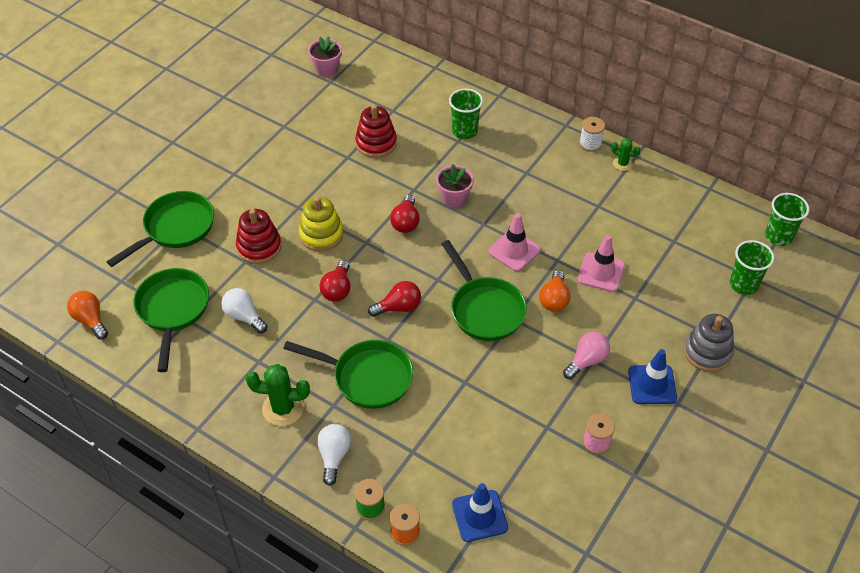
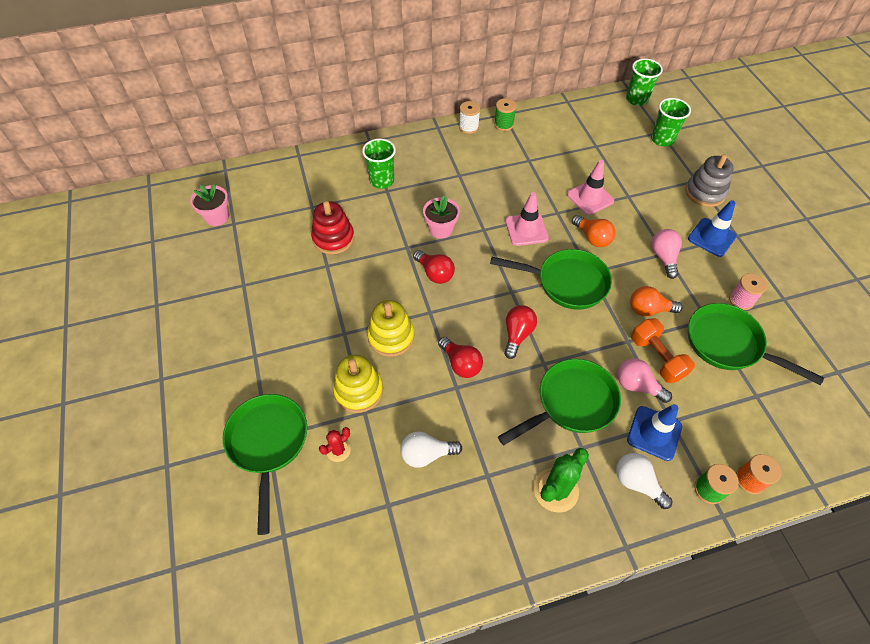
camera: 50 degrees left, 5 degrees up
(90, 320) = (305, 599): orange light bulb -> orange light bulb (648, 310)
(173, 310) = (364, 511): green pan -> green pan (728, 344)
(204, 267) = (338, 450): none -> red cactus
(259, 247) = (358, 390): red stacking toy -> yellow stacking toy
(425, 411) = (637, 386): none -> pink light bulb
(467, 411) = (657, 358): none -> orange dumbbell
(479, 516) = (764, 416): blue traffic cone -> blue traffic cone (654, 433)
(622, 164) = (503, 124): green cactus -> green spool

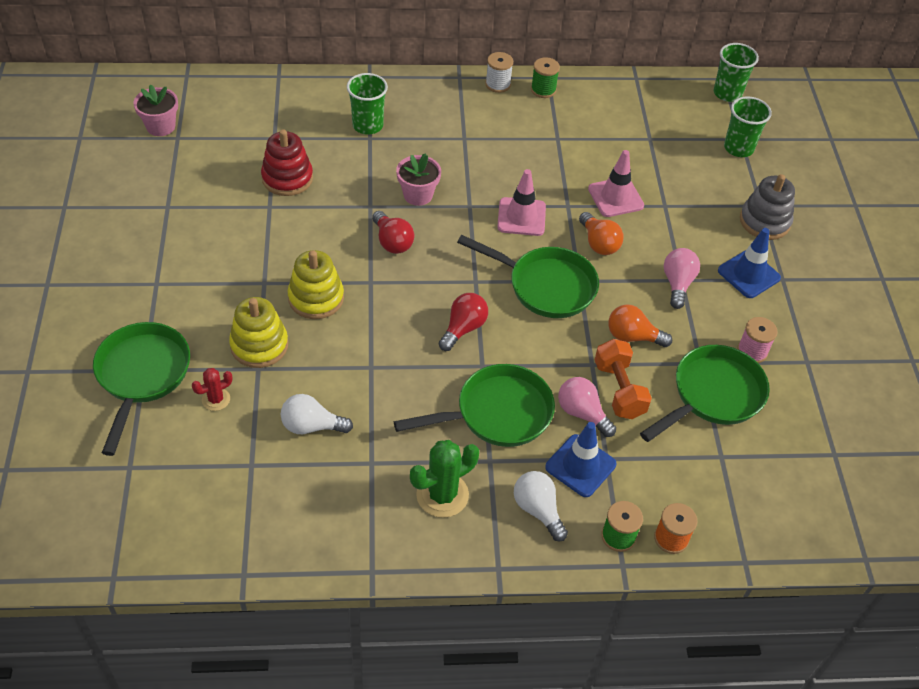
camera: 10 degrees right, 5 degrees down
(461, 364) = (385, 344): red light bulb -> none
(728, 344) = (713, 395): green pan -> green pan turned 90 degrees clockwise

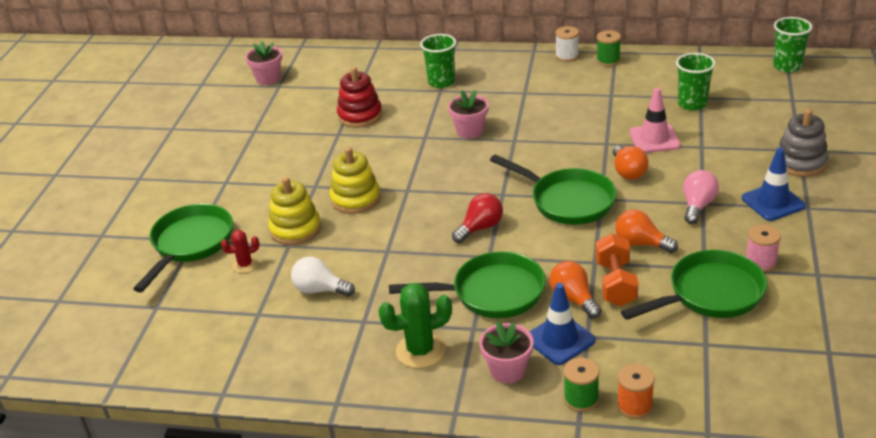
camera: 20 degrees right, 15 degrees down
(392, 242) = (436, 163): red light bulb -> none
(521, 217) = (560, 150): pink traffic cone -> none
(538, 510) = (507, 370): white light bulb -> pink flower pot
(582, 413) = (574, 299): pink light bulb -> orange light bulb
(738, 148) = (788, 106): green cup -> green cup (692, 104)

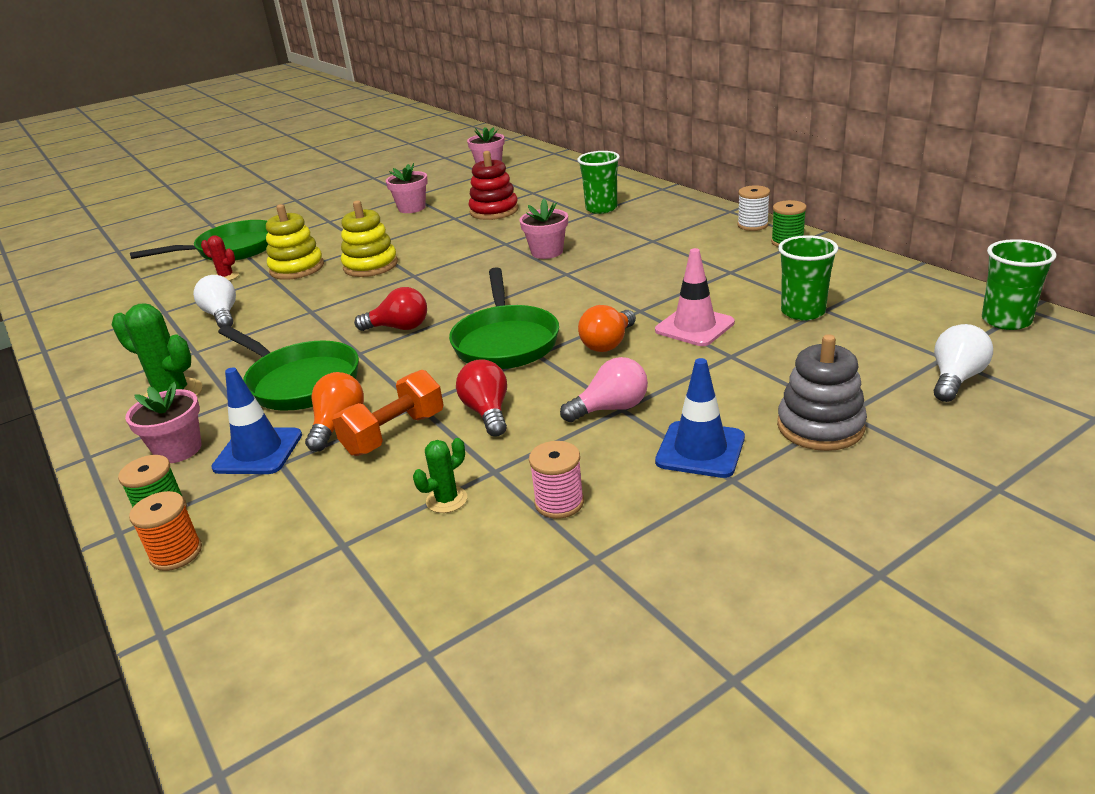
camera: 45 degrees right, 5 degrees down
(280, 141) = (412, 208): none -> pink flower pot
(641, 243) = (487, 412): orange light bulb -> red light bulb
(710, 294) = (446, 500): green pan -> green cactus
(814, 109) = (955, 379): none -> white light bulb

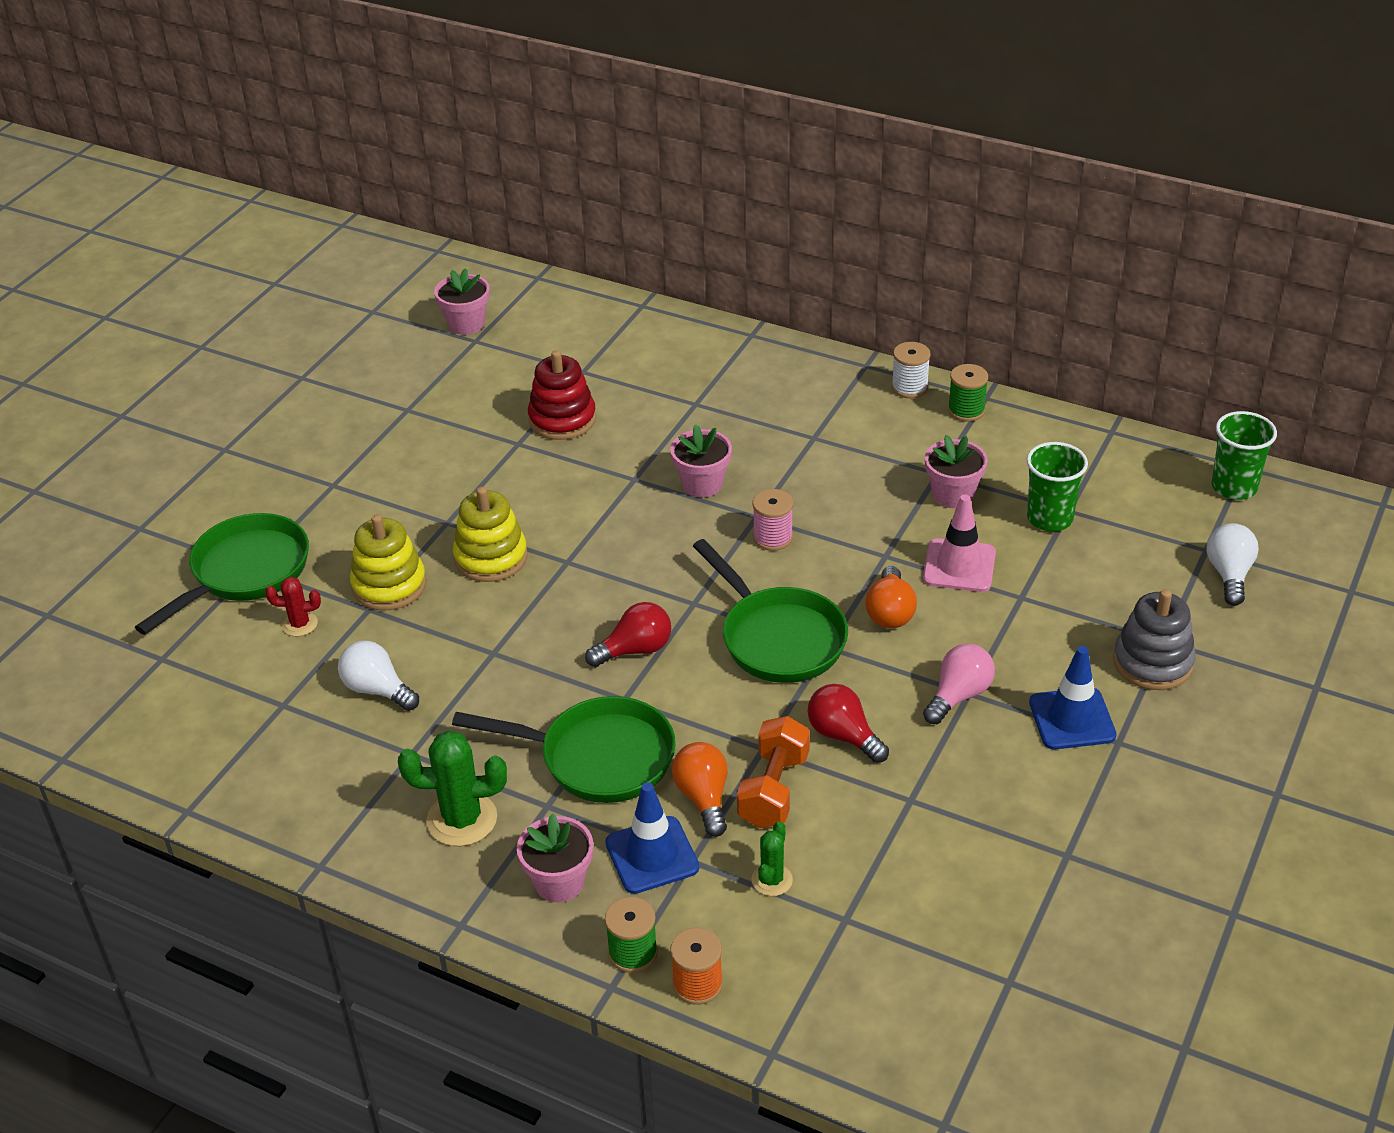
camera: 30 degrees left, 10 degrees up
(412, 208) = (435, 435): pink flower pot -> pink flower pot (953, 495)
(446, 500) = (895, 844): green cactus -> green cactus (772, 880)
(559, 503) = (996, 813): pink spool -> pink spool (772, 538)
(601, 208) = (704, 389): green cup -> none

